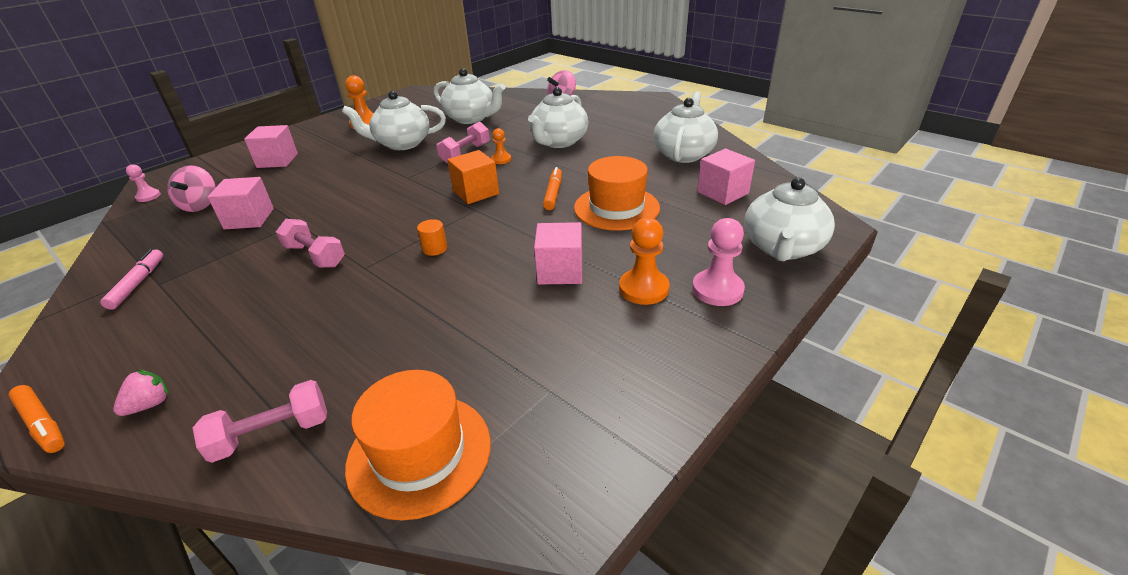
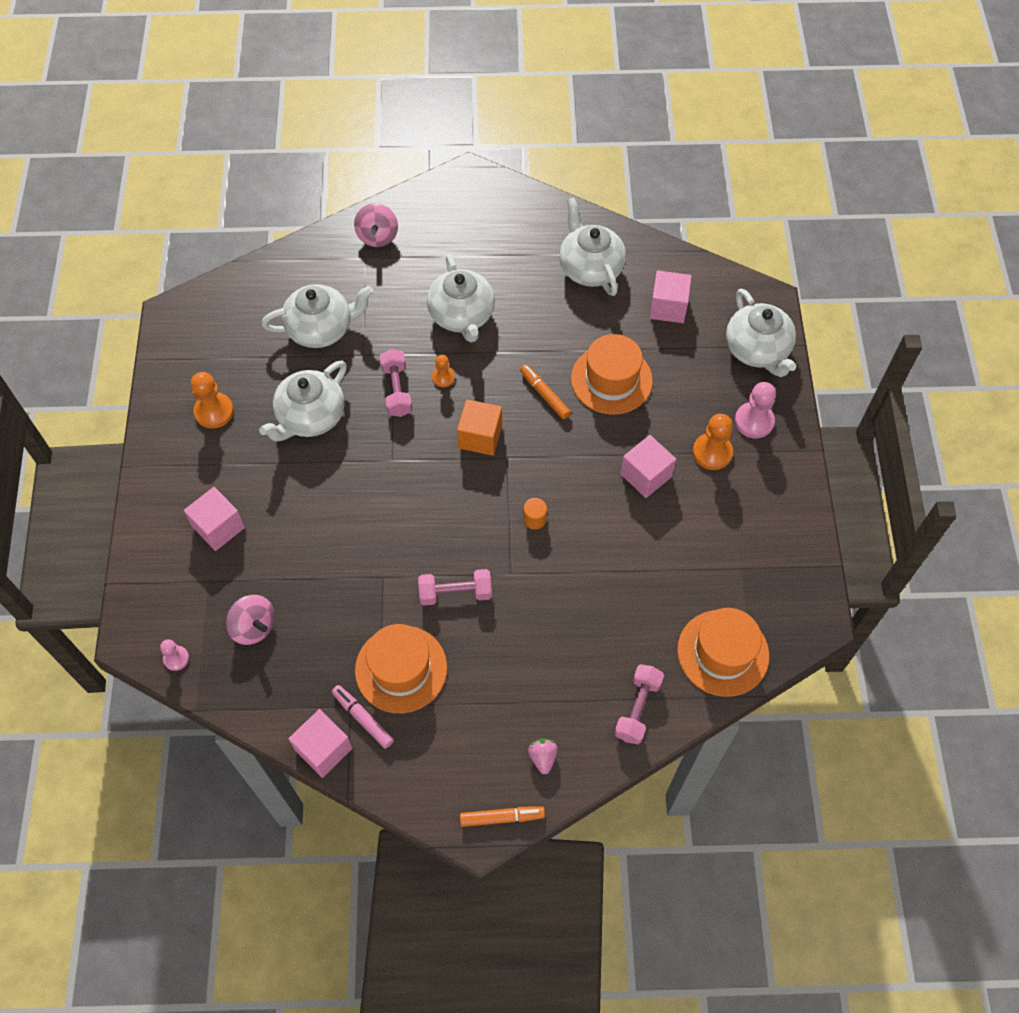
camera: 45 degrees left, 25 degrees up
(208, 273) = (401, 669): none -> orange hat
(249, 219) = (331, 604): pink cube -> pink cube (323, 749)

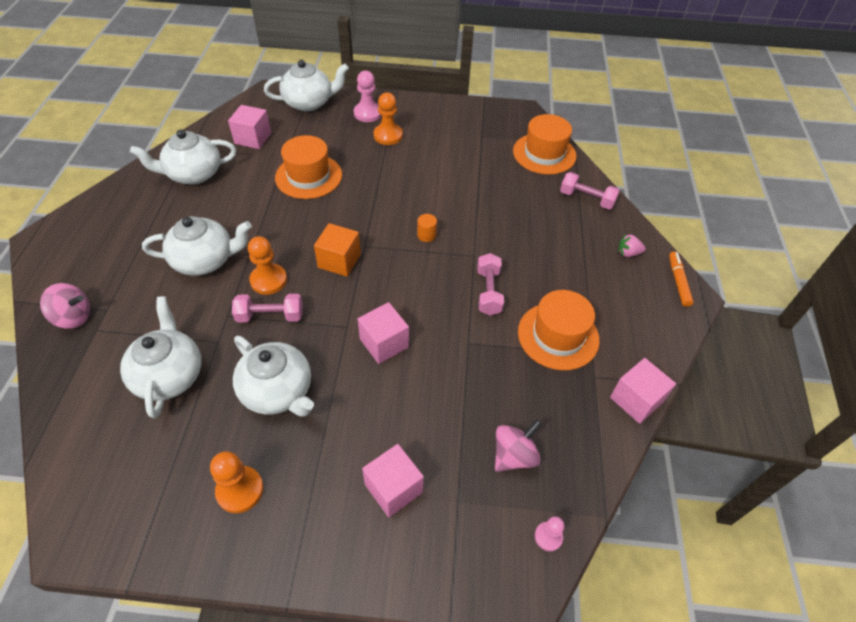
camera: 85 degrees left, 10 degrees down
(363, 718) = (605, 367): pink marker -> none
(443, 378) = (268, 280): orange pawn -> orange pawn, size x1.71
(544, 394) = (309, 216): orange marker -> none
(646, 475) = (399, 170): pink cube -> pink cube (384, 343)

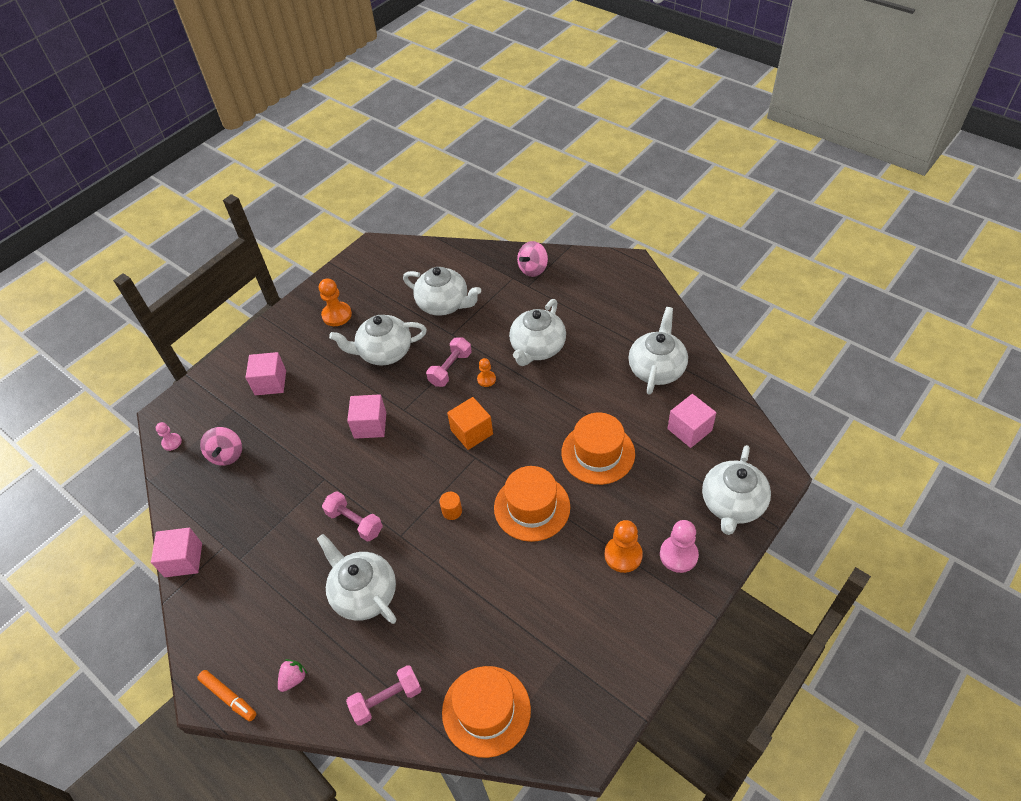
camera: 130 degrees right, 0 degrees up
(268, 280) = (486, 379): orange pawn -> orange pawn, size x0.59
(536, 250) = (364, 593): none -> white teapot
(558, 336) = (274, 545): orange hat -> orange hat (532, 507)

